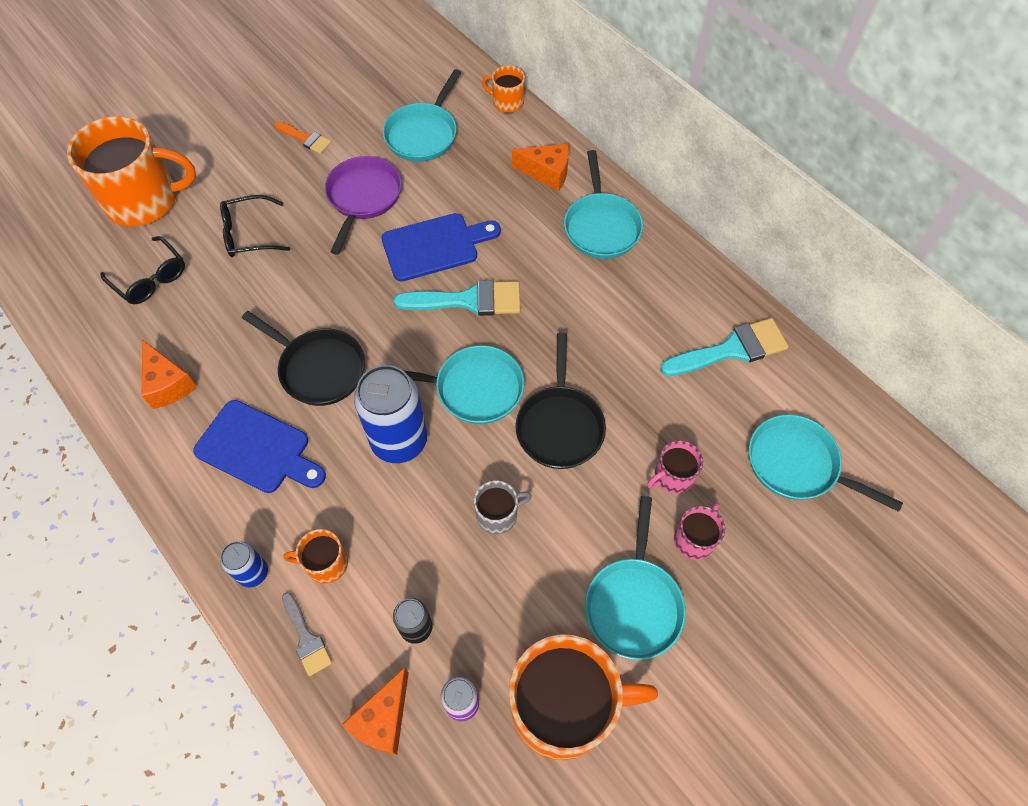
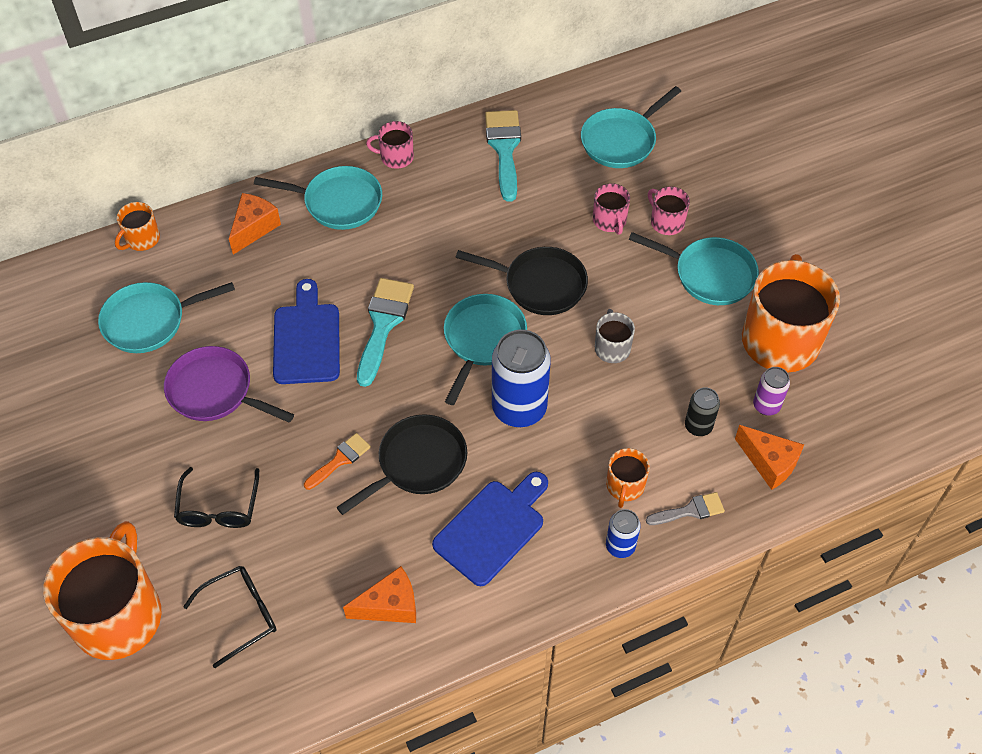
camera: 75 degrees left, 5 degrees down
(305, 138) = (101, 434): orange brush -> orange brush (340, 460)
(423, 134) = (150, 321): turquoise pan -> turquoise pan turned 120 degrees clockwise
(677, 257) = (396, 157): none -> pink mug

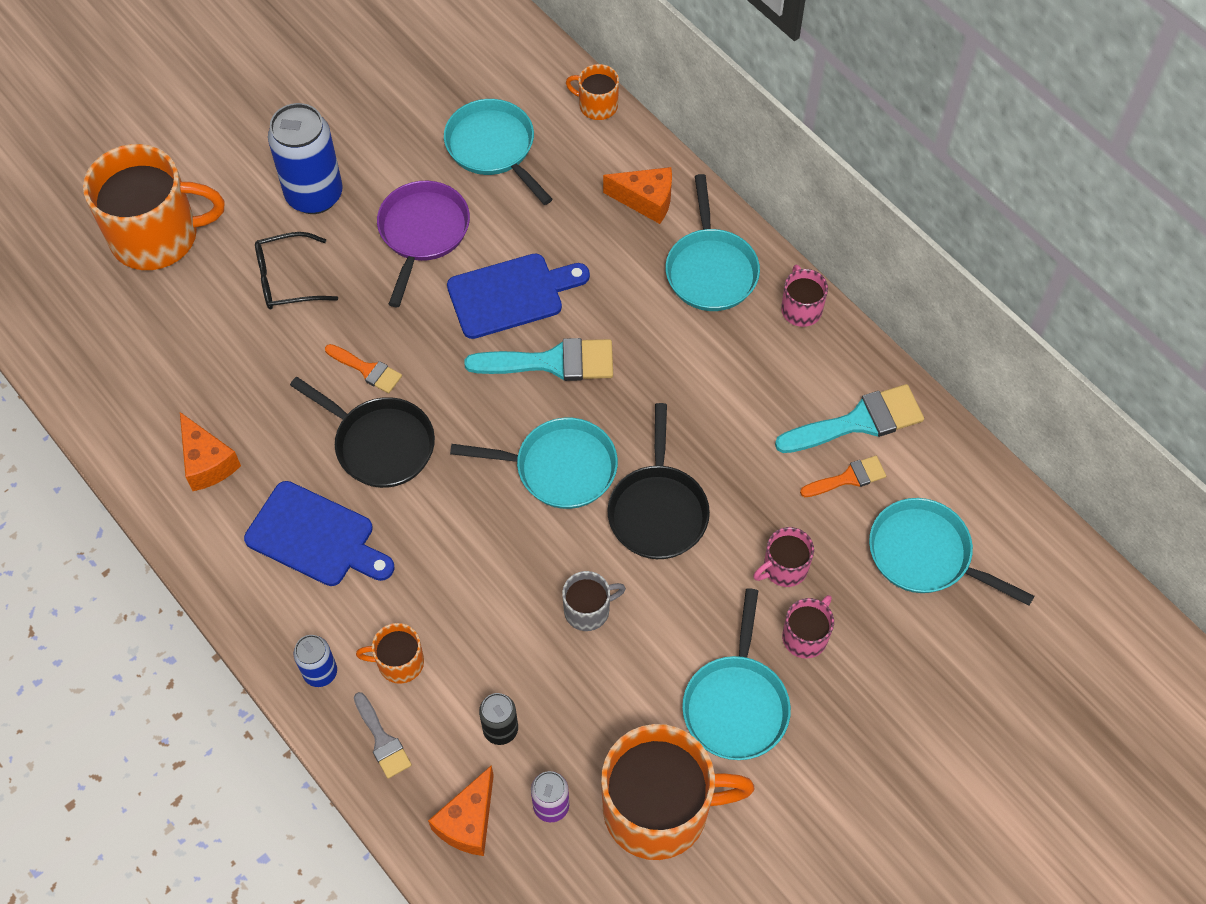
camera: 75 degrees right, 5 degrees up
(241, 615) = (174, 335): black glasses -> none
(519, 408) = (476, 528): blue can -> blue can (314, 195)
(548, 166) = (848, 478): none -> orange brush

